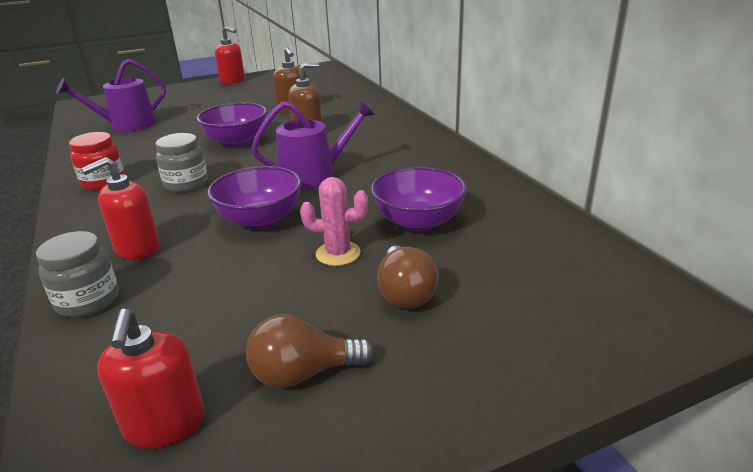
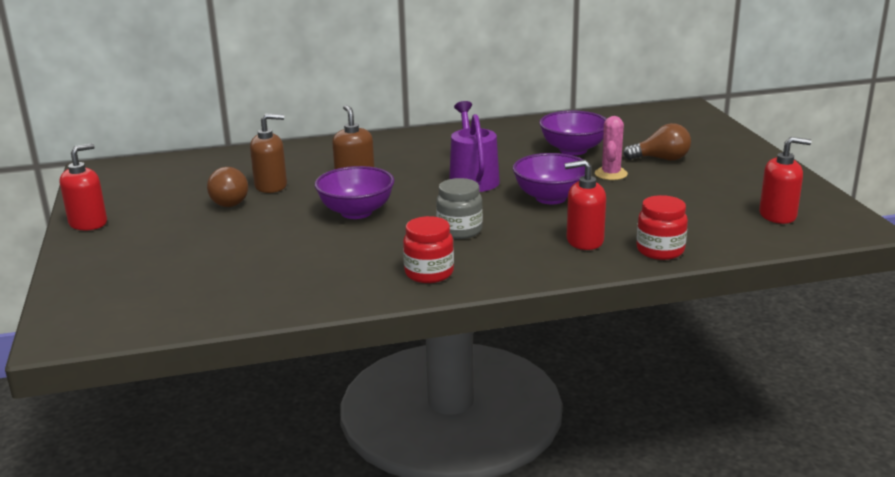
camera: 80 degrees left, 5 degrees down
(88, 300) = (660, 250): grey jar -> red jar
(127, 125) = (231, 282): purple watering can -> none
(137, 248) = (584, 241): red soap dispenser -> red soap dispenser turned 120 degrees clockwise
(303, 373) = (735, 185): brown light bulb -> brown light bulb (231, 201)

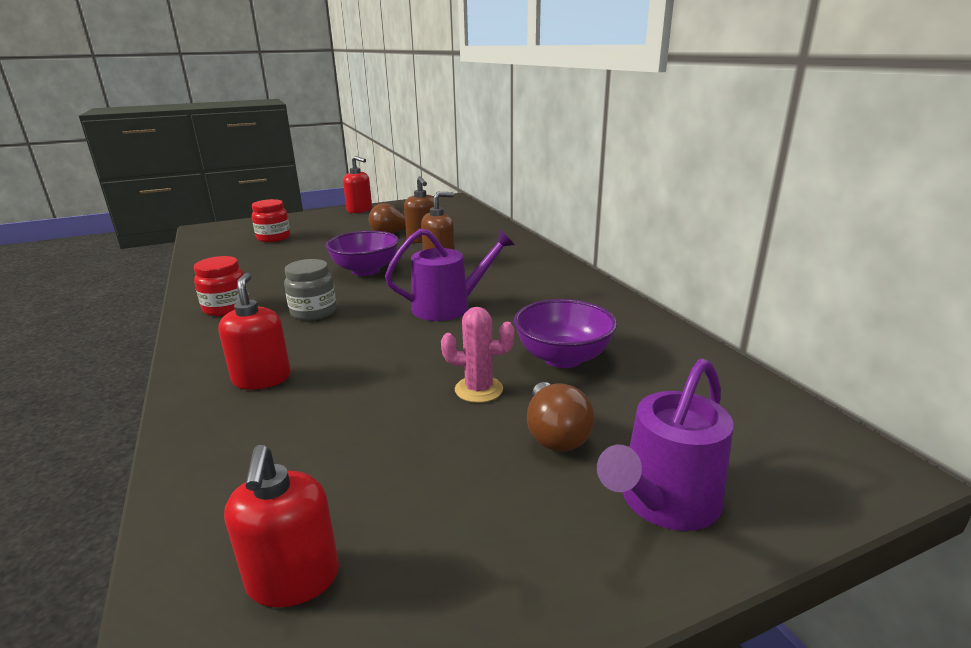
camera: 80 degrees right, 0 degrees up
(550, 198) = (393, 352): purple bowl -> none
(660, 250) = (208, 434): red jar -> red jar (273, 238)
(715, 144) = (664, 502): none -> purple watering can

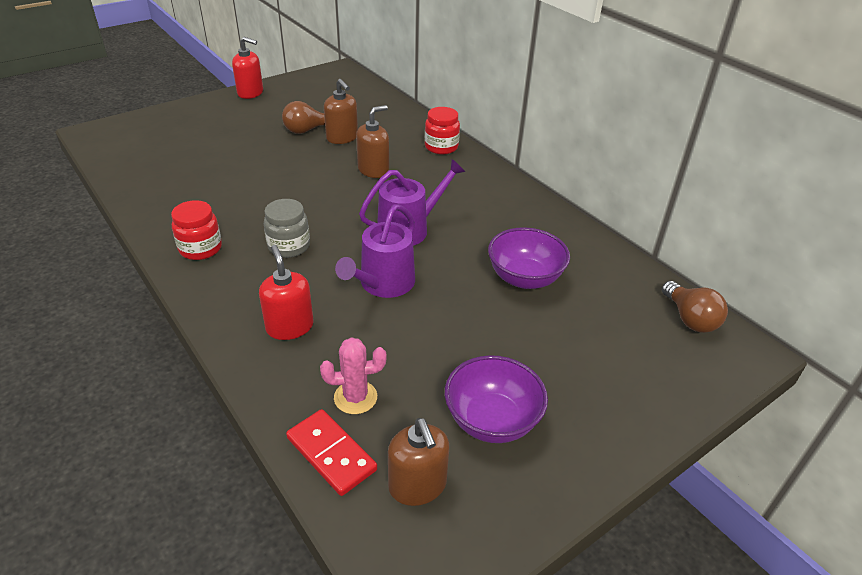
camera: 15 degrees left, 15 degrees up
(208, 518) = (331, 454): none -> red domino
(273, 238) = (182, 144): red jar -> red jar (441, 147)
(293, 579) = (417, 486): red soap dispenser -> brown soap dispenser
(365, 270) = (307, 187): purple bowl -> purple bowl (492, 420)
(479, 389) = (472, 317): pink cactus -> pink cactus (355, 397)
(555, 434) = (542, 352): brown light bulb -> brown light bulb (690, 319)
(664, 502) = (628, 395): purple watering can -> purple watering can (383, 284)

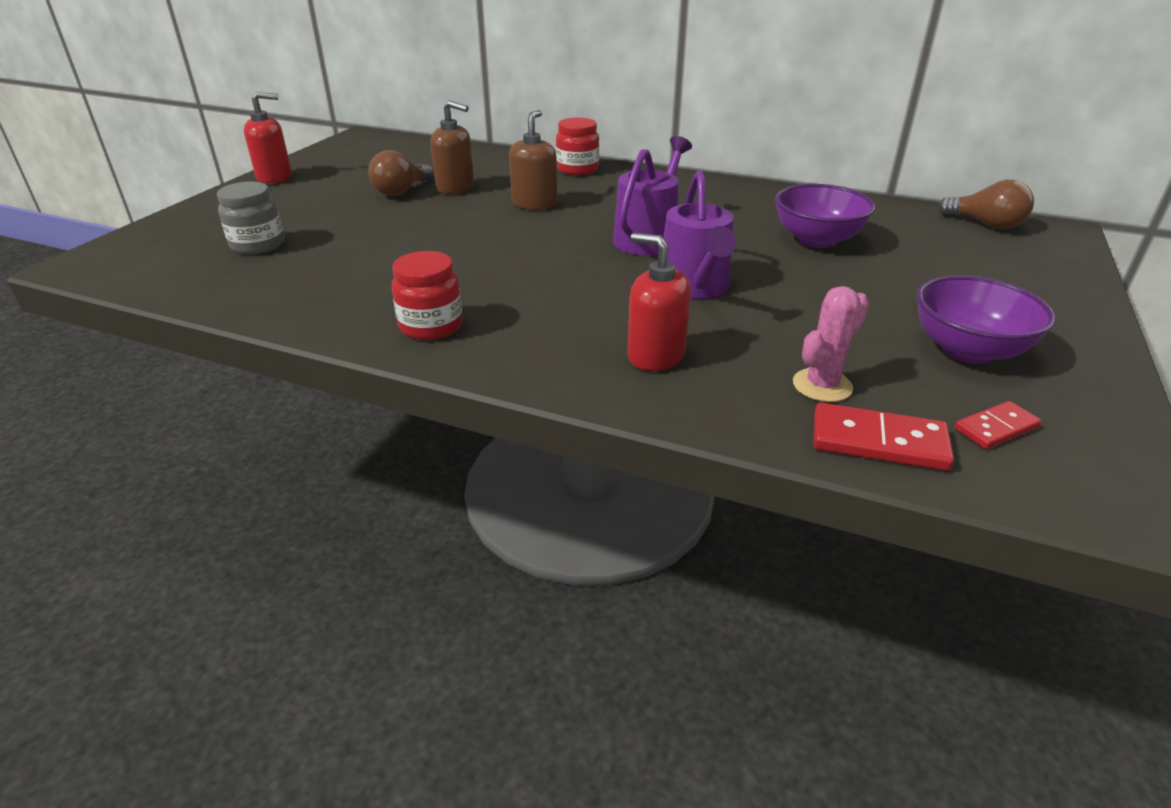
camera: 30 degrees left, 5 degrees down
(289, 246) = (540, 290): grey jar -> grey jar (258, 245)
(417, 486) = (996, 428): brown soap dispenser -> red domino

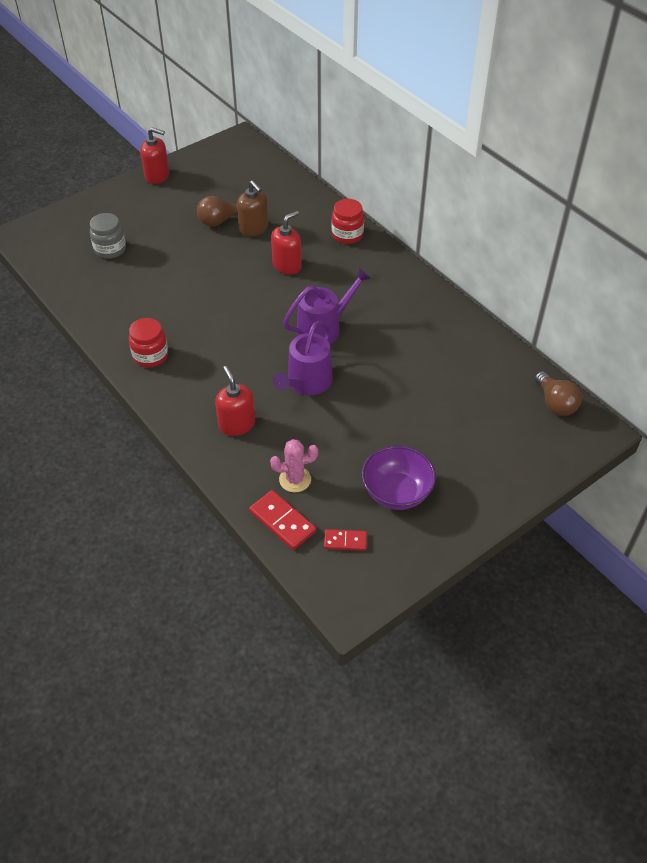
camera: 30 degrees right, 15 degrees up
(534, 203) = (287, 265): brown soap dispenser -> red soap dispenser
(816, 240) = (423, 372): purple bowl -> none

